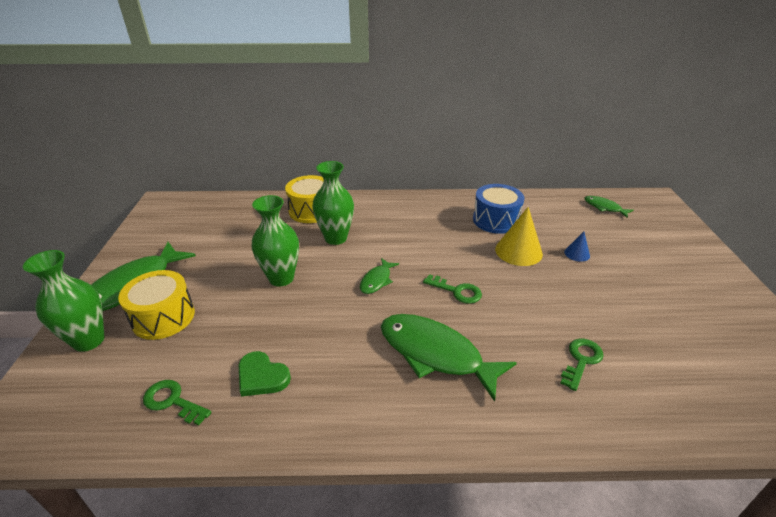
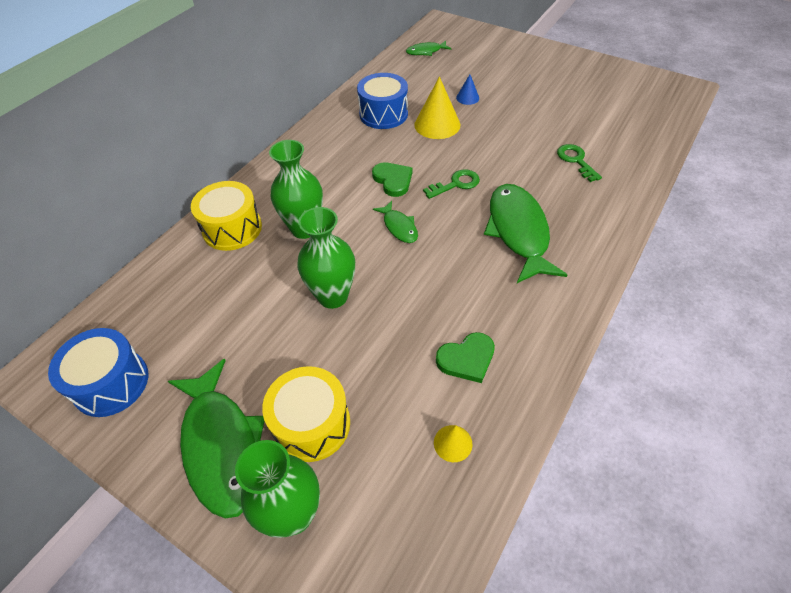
camera: 55 degrees left, 15 degrees up
(163, 226) = (111, 383): none -> blue drum
(172, 401) = (453, 443): green key -> yellow cone
(425, 256) = (393, 180): none -> green heart
(435, 354) = (518, 232): green fish -> green fish turned 105 degrees clockwise

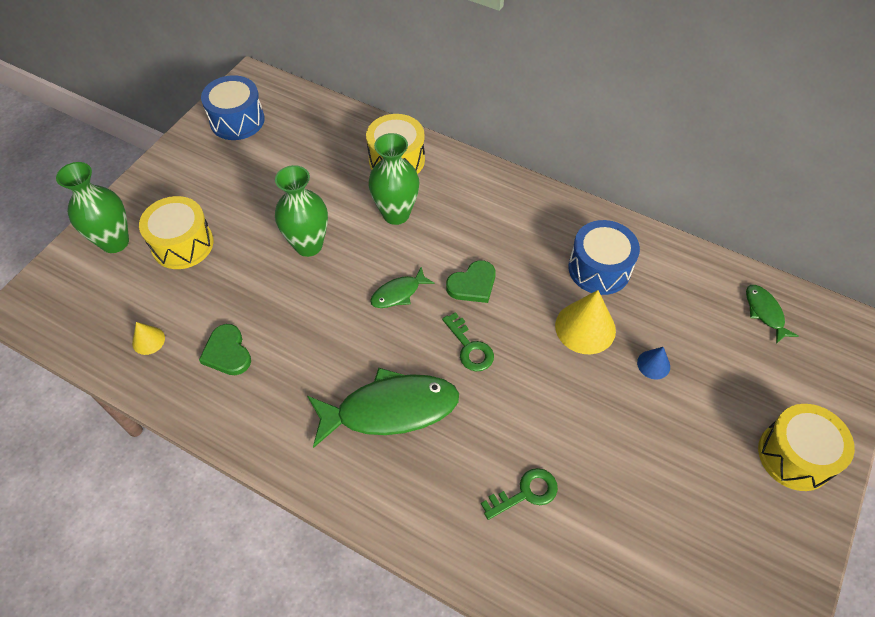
camera: 85 degrees right, 5 degrees up
(221, 445) = (175, 193): green fish -> none
(527, 55) = (795, 455): none -> yellow drum

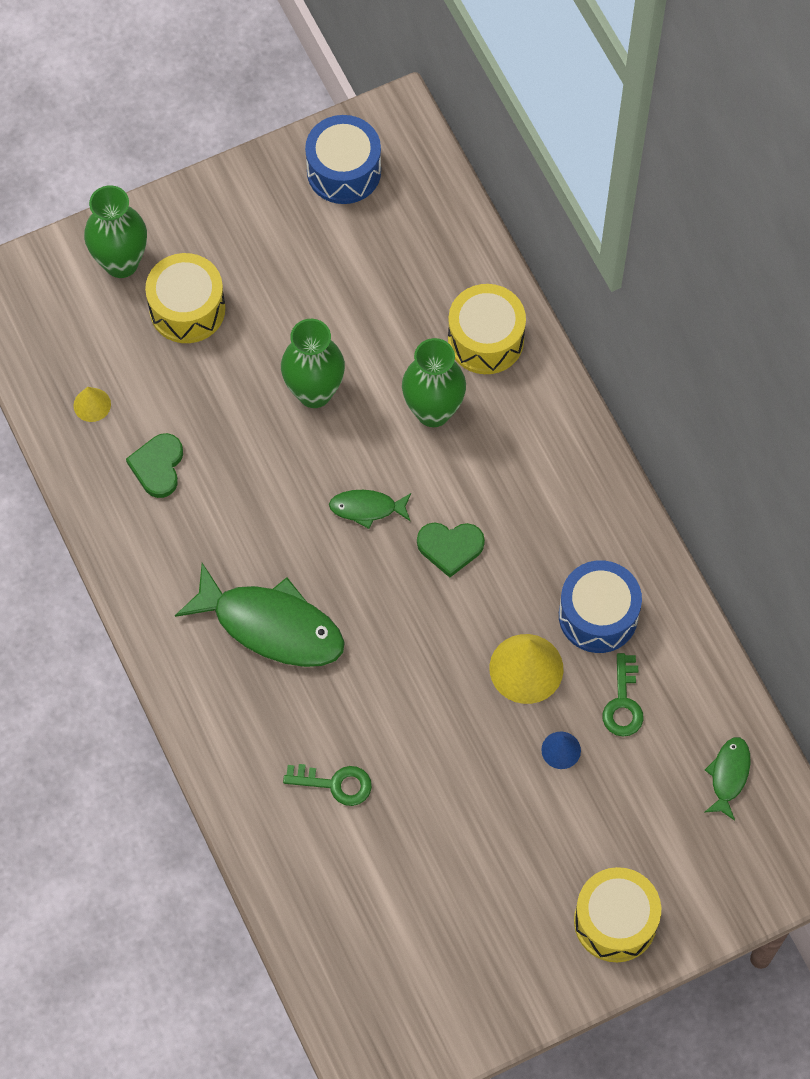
camera: 35 degrees right, 10 degrees up
(469, 347) = (393, 613): green key -> green key (623, 702)

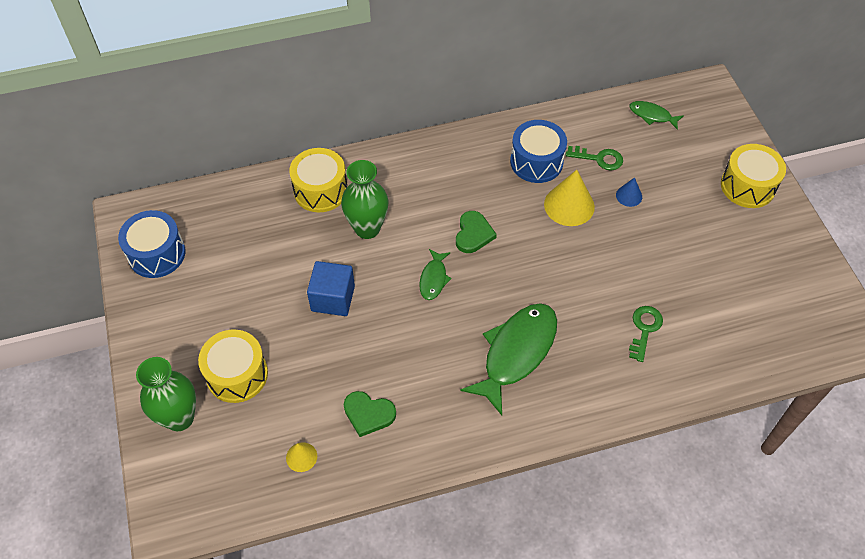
camera: 80 degrees left, 10 degrees down
(314, 392) = (333, 298): green vase -> blue cube

